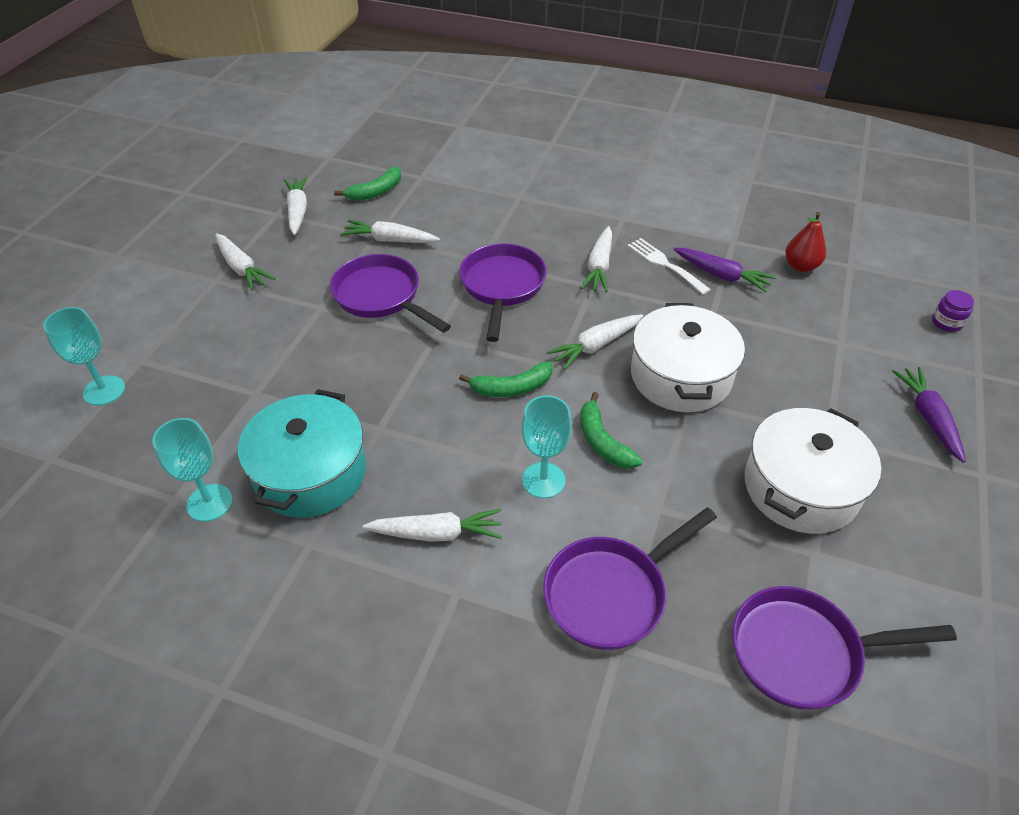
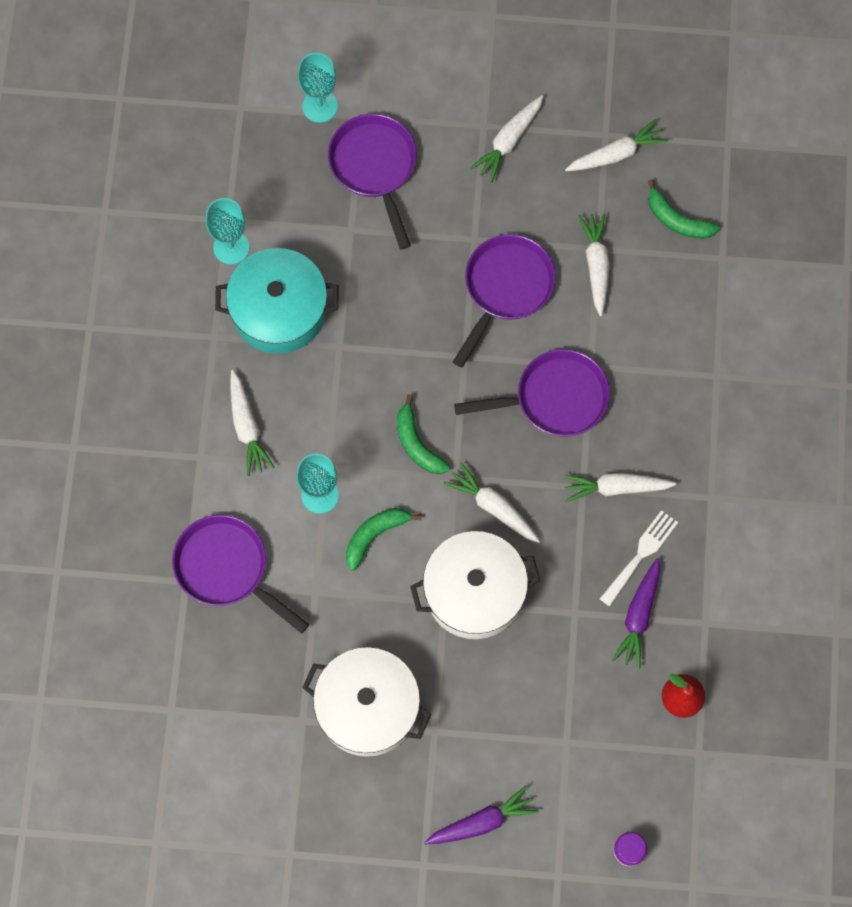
camera: 75 degrees right, 25 degrees up
(803, 652) = (212, 713): purple pan -> purple pan (375, 167)

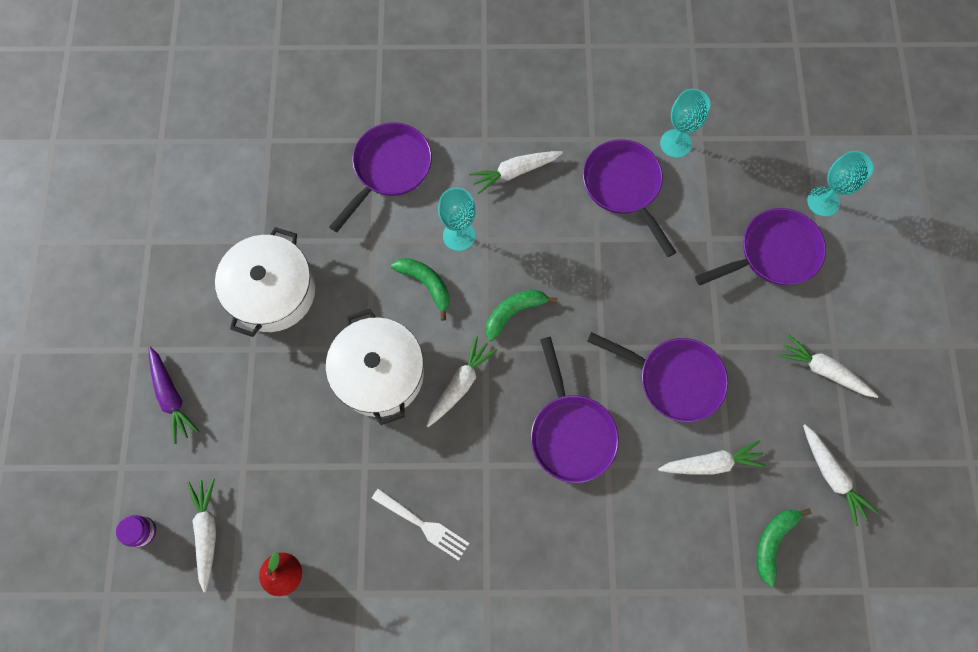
camera: 85 degrees right, 0 degrees up
(279, 310) = (624, 187): turquoise pot -> purple pan
(616, 488) = (488, 497): white carrot -> white carrot (207, 532)
(639, 616) = (363, 527): purple carrot -> none

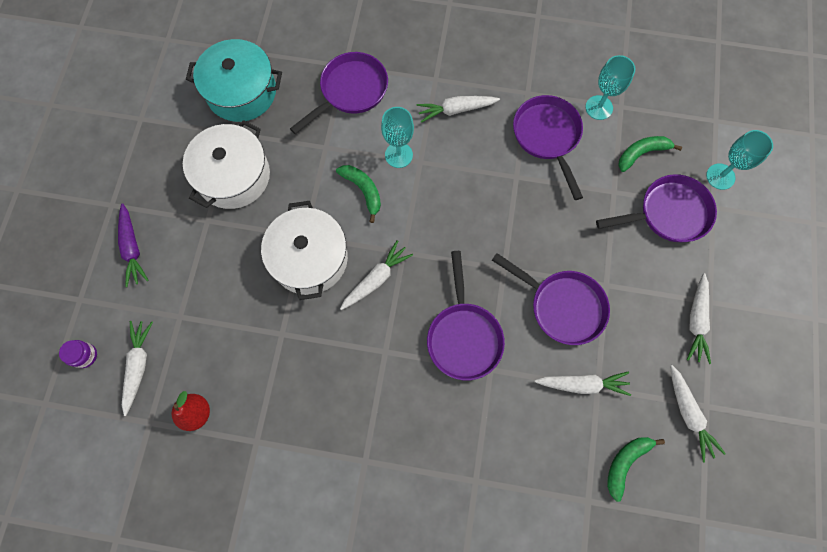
camera: 10 degrees right, 0 degrees up
(262, 190) = (241, 92): none -> turquoise pot
(424, 525) = (322, 393): white fork -> none
(514, 312) = (433, 226): green banana -> green banana (641, 153)
(823, 370) = (696, 321): white carrot -> white carrot turned 120 degrees counterclockwise

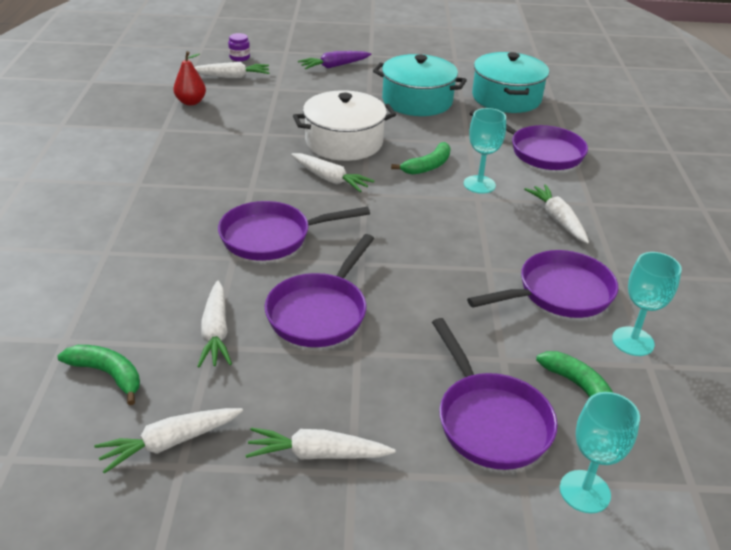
camera: 80 degrees right, 35 degrees down
(234, 176) = (417, 101): white pot -> turquoise pot

